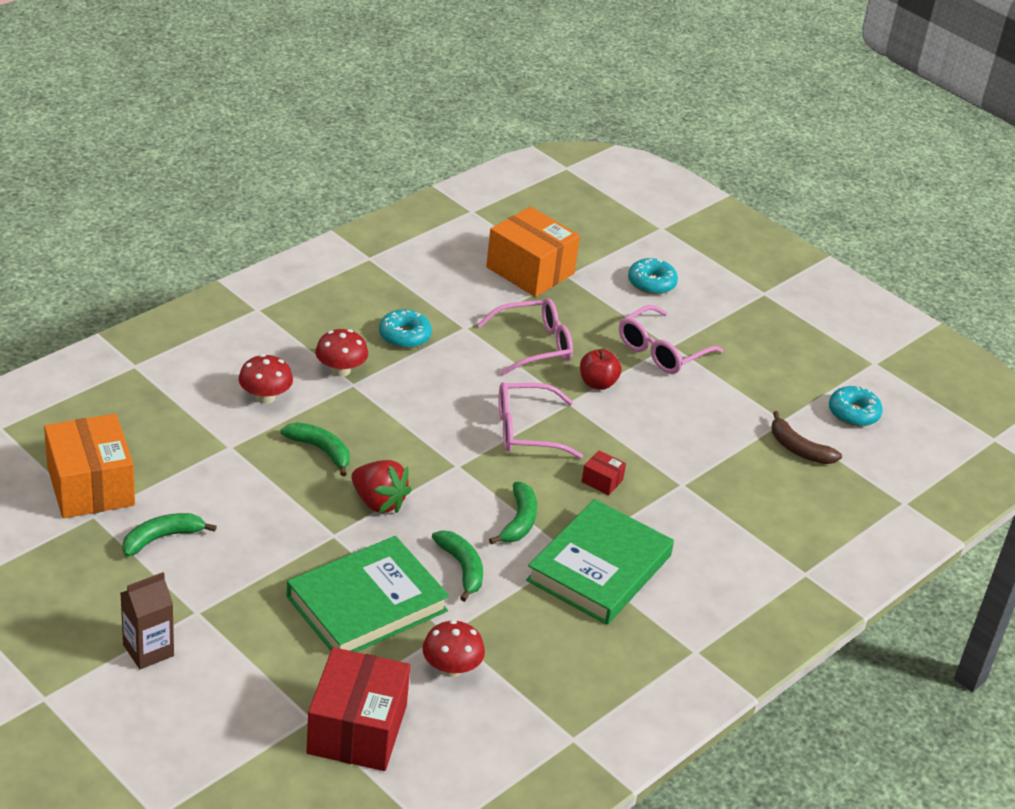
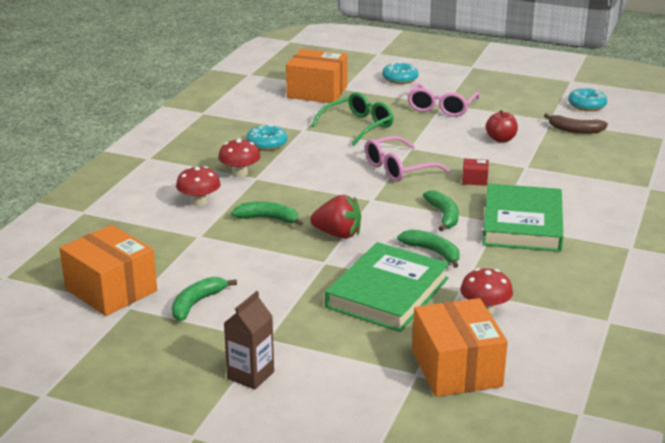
camera: 20 degrees left, 10 degrees down
(357, 729) = (456, 368): red box -> orange box
(534, 345) = (358, 126): pink glasses -> green glasses
(597, 383) = (418, 133): red apple -> red apple (501, 139)

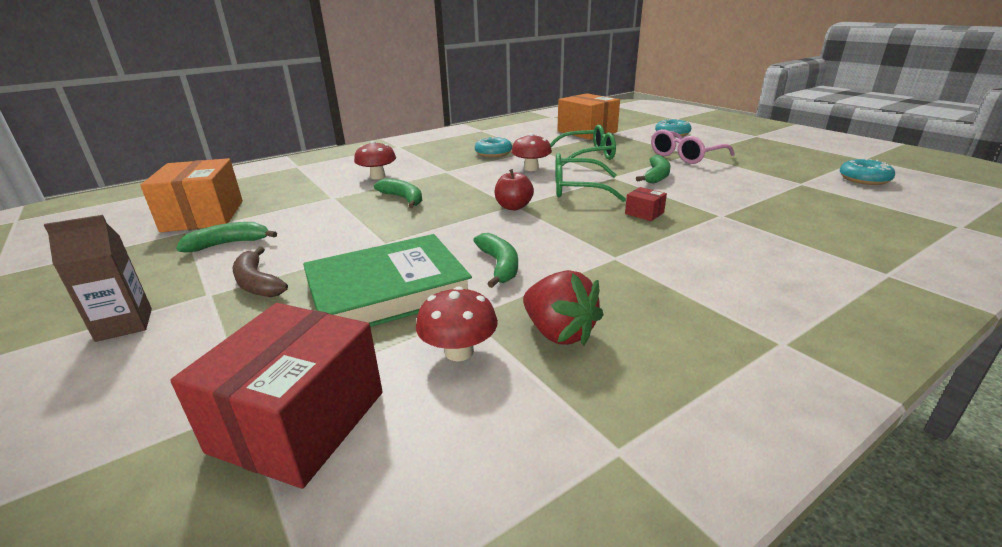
camera: 35 degrees right, 0 degrees up
(240, 173) = (440, 166): red mushroom -> red mushroom (531, 168)
(338, 234) = (436, 224): red strawberry -> red strawberry (559, 333)
(398, 168) = (577, 189): pink glasses -> green glasses
(444, 215) = (564, 235): green banana -> green banana (656, 176)
(456, 368) = (299, 421): orange box -> red box
(501, 139) = (720, 188): red apple -> red apple (513, 207)
(522, 224) = (646, 267): green book -> none
(575, 130) = (825, 196): brown banana -> brown banana (257, 283)

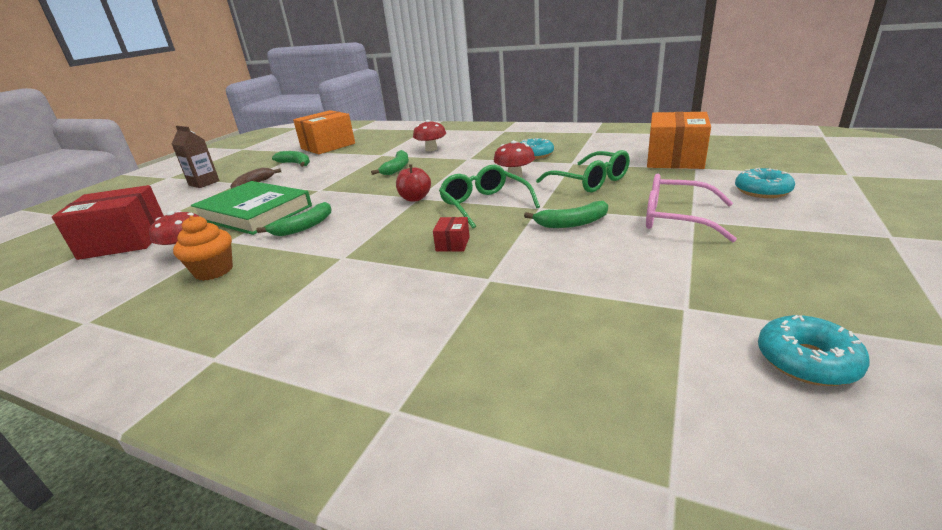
camera: 60 degrees right, 0 degrees up
(559, 333) = (214, 271): red strawberry -> orange cupcake

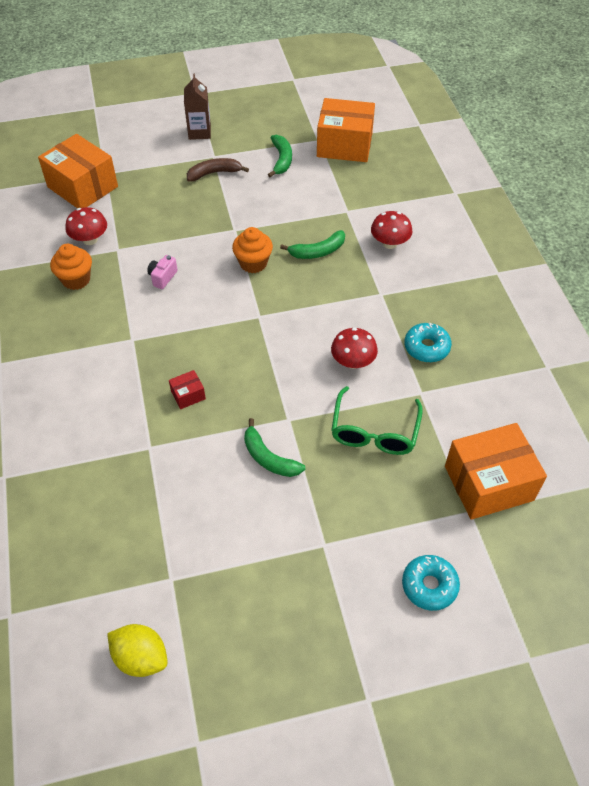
camera: 50 degrees right, 25 degrees up
(125, 241) = (82, 187): red box -> orange box
(254, 213) = (167, 223): green book -> none
(304, 227) = (162, 277): green banana -> pink camera
(364, 189) = (253, 263): none -> orange cupcake
(415, 198) = (256, 315): red apple -> none
(484, 204) = (271, 374): green glasses -> none
(676, 219) = (319, 531): pink glasses -> none
(806, 361) = (141, 657): turquoise donut -> yellow lemon

